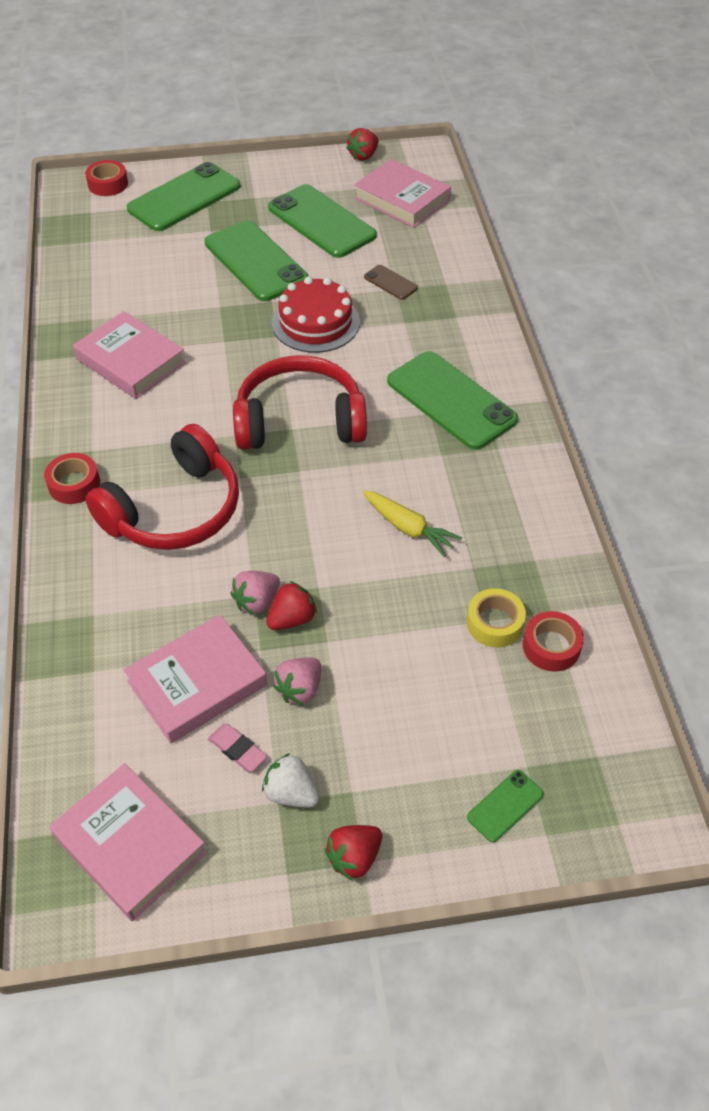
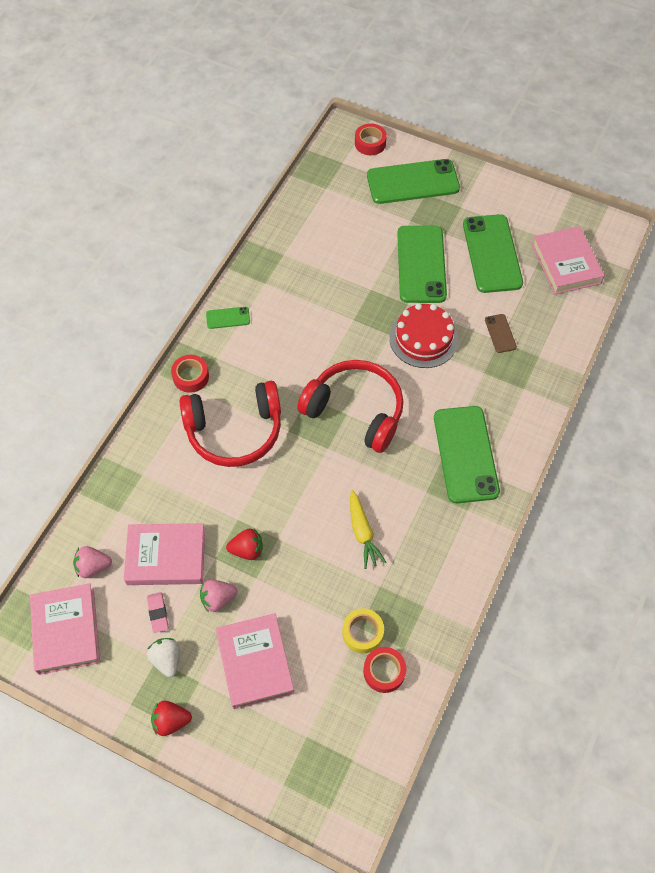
camera: 35 degrees right, 10 degrees up
(131, 361) = (285, 302): pink book -> pink book (255, 662)
(256, 601) = (236, 525): pink strawberry -> pink strawberry (93, 566)
(363, 156) = (568, 208): red strawberry -> none
(505, 806) = (274, 751): green phone -> green phone (228, 318)

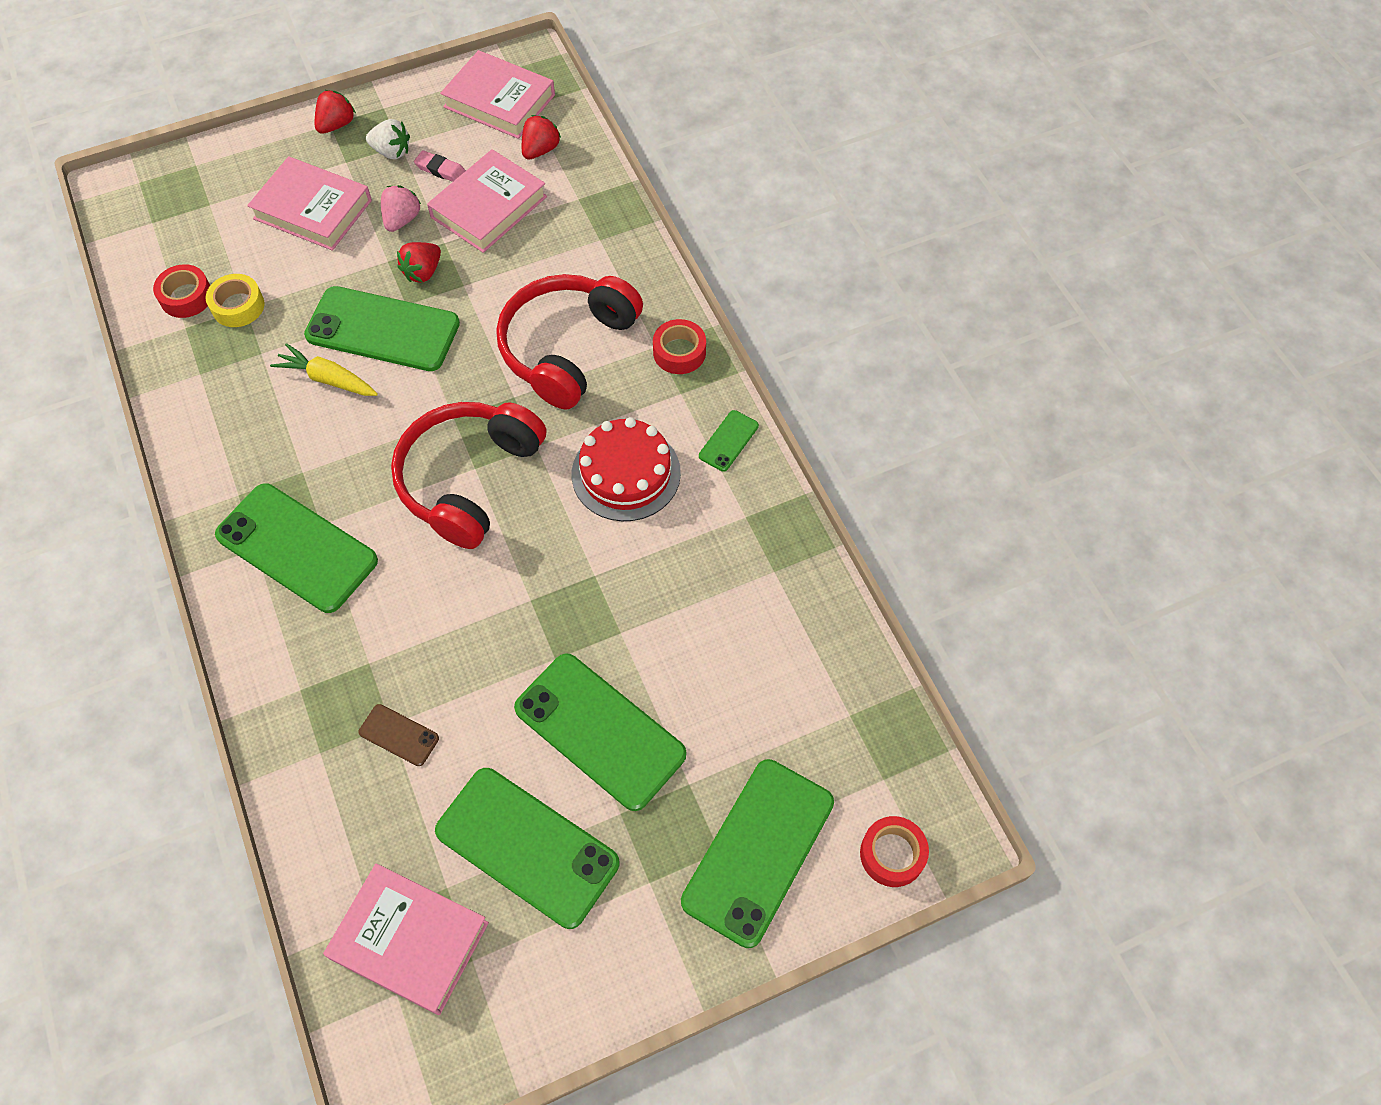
camera: 130 degrees right, 0 degrees up
(93, 566) = (540, 150): pink strawberry -> red strawberry
(305, 534) = (383, 329): none -> green phone
(355, 411) = (469, 479): red headphones -> red headphones turned 135 degrees clockwise
(423, 338) = (486, 634): red cake -> red cake (626, 473)

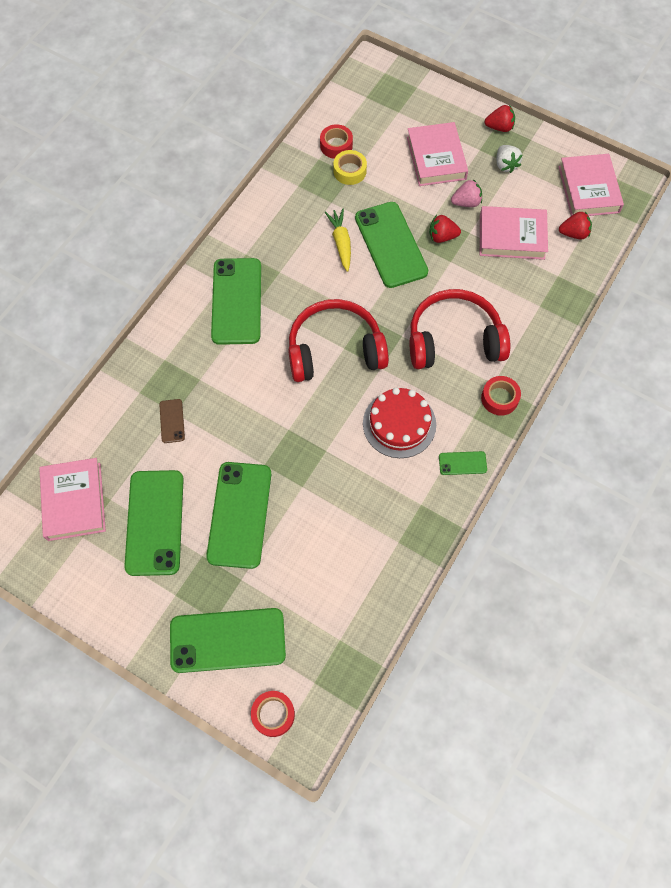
camera: 55 degrees right, 5 degrees up
(440, 170) = (515, 196): pink eraser -> none

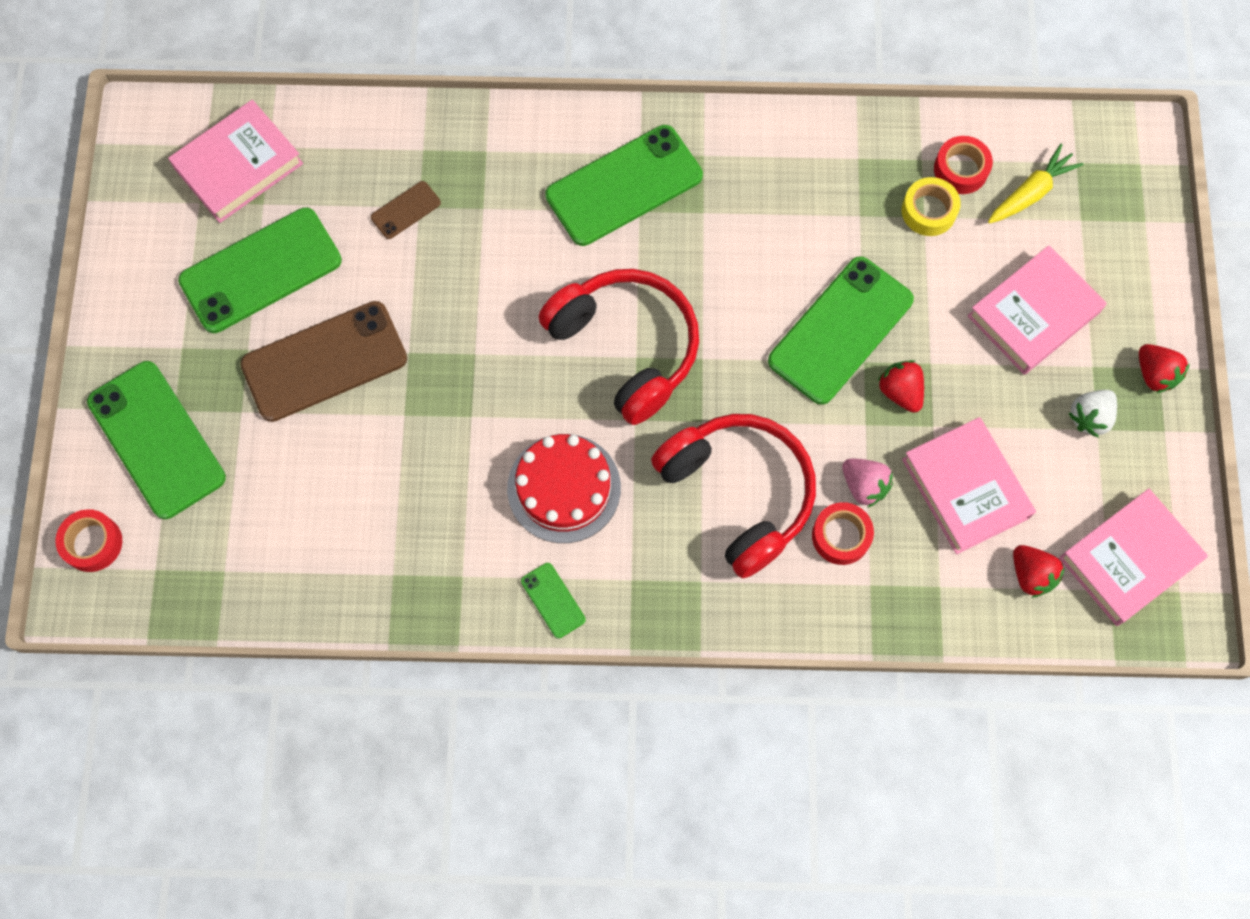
camera: 60 degrees right, 5 degrees up
(239, 514) = (324, 362): green phone -> brown phone
(341, 242) = (801, 264): yellow carrot -> yellow carrot (1031, 193)
(466, 202) = (983, 395): pink strawberry -> pink strawberry (864, 486)
(499, 398) = (682, 601): red tape -> red tape (841, 536)

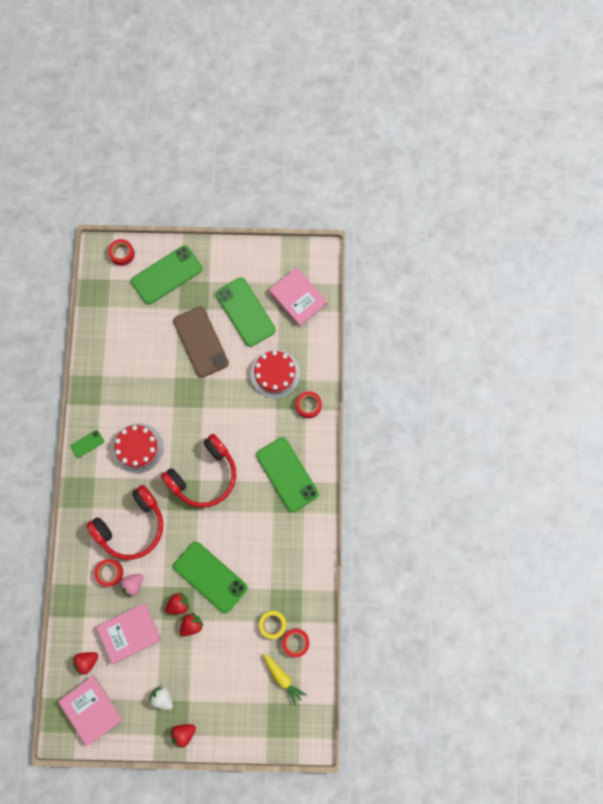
camera: 90 degrees right, 5 degrees up
(405, 210) = (275, 374): brown phone -> red cake
(478, 146) = (308, 405): none -> red tape
(940, 364) = (192, 624): none -> red strawberry
(1033, 314) = (216, 673): pink book -> none

